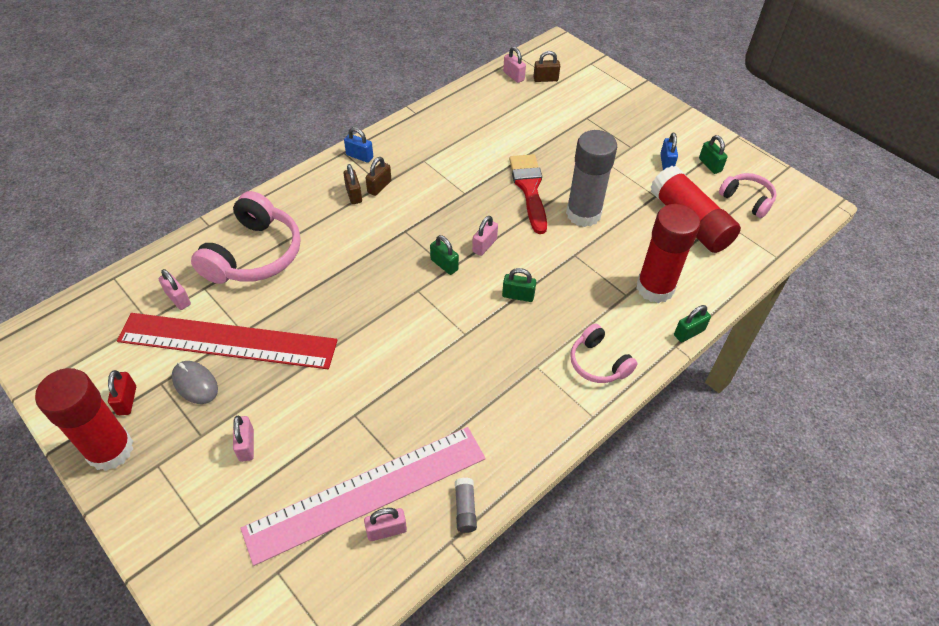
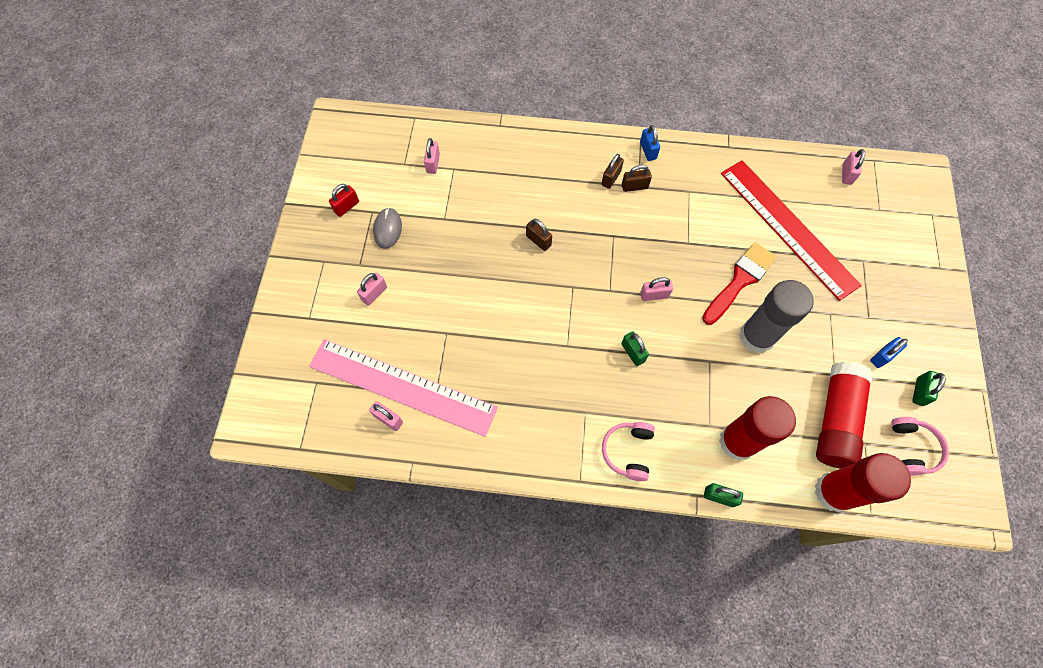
camera: 50 degrees right, 15 degrees up
(110, 450) = (312, 230): red glue stick -> red glue stick (833, 492)
(227, 341) = (430, 217): red ruler -> red ruler (787, 228)
(254, 254) = (504, 170): pink headphones -> none
(444, 264) = (610, 284): green padlock -> none
(465, 509) = (440, 453): grey glue stick -> none
(545, 79) = (871, 198): brown padlock -> brown padlock (538, 240)

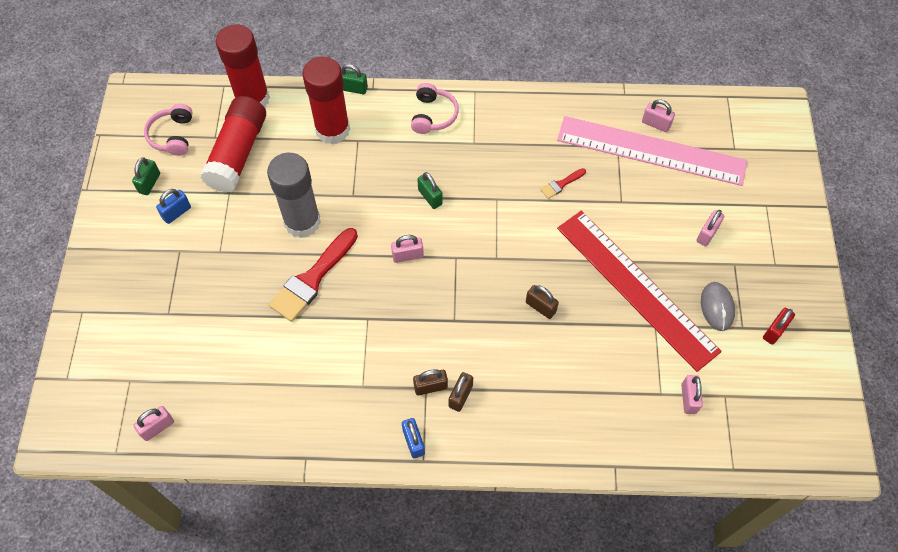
camera: 175 degrees right, 5 degrees down
(501, 356) = (561, 184): none -> red brush
(787, 228) = (247, 346): red ruler -> red ruler (636, 288)
(846, 174) = (157, 427): pink padlock -> pink padlock turned 45 degrees clockwise

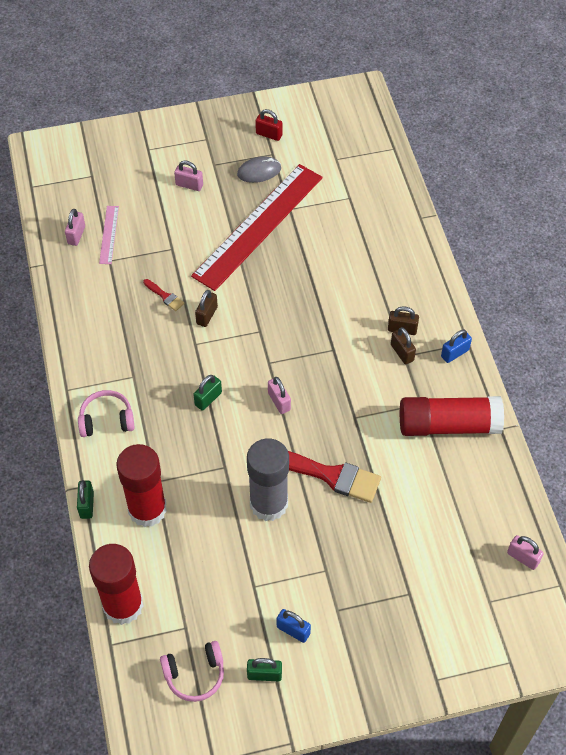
camera: 105 degrees left, 5 degrees down
(238, 153) = (201, 595): red glue stick -> red glue stick (448, 425)
(540, 307) = (299, 289): brown padlock -> brown padlock (207, 315)
(651, 151) = (109, 234): pink ruler -> pink ruler, size x0.41
(688, 399) = (347, 180): pink padlock -> none

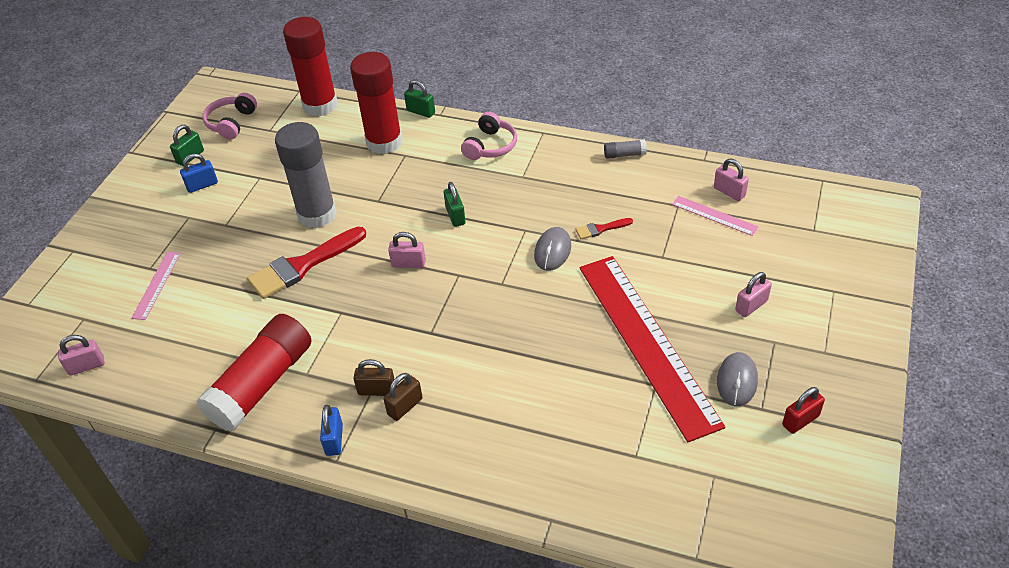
camera: 125 degrees right, 10 degrees down
(66, 318) = (624, 154): none -> grey glue stick
(207, 315) = (552, 251): brown padlock -> grey mouse
(421, 572) = (156, 285): none -> pink ruler

